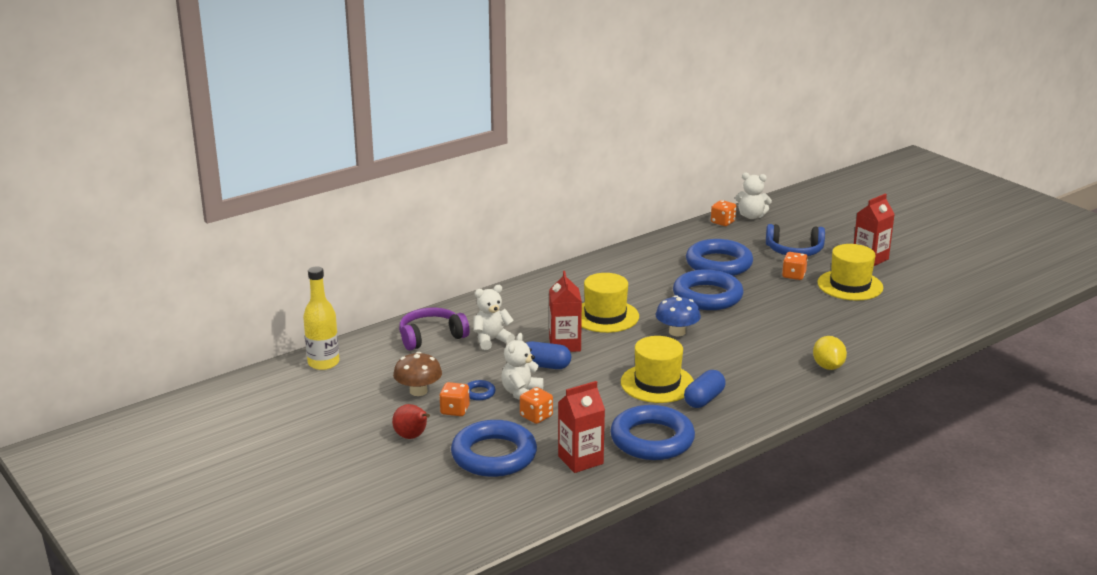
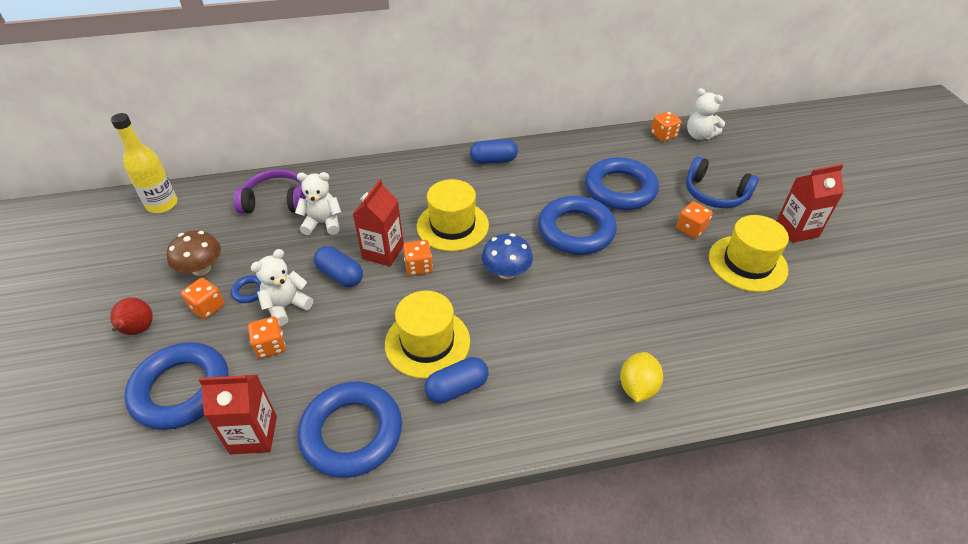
camera: 25 degrees right, 20 degrees up
(595, 268) = (493, 160): none -> blue capsule
(604, 346) = (418, 267): none -> orange dice

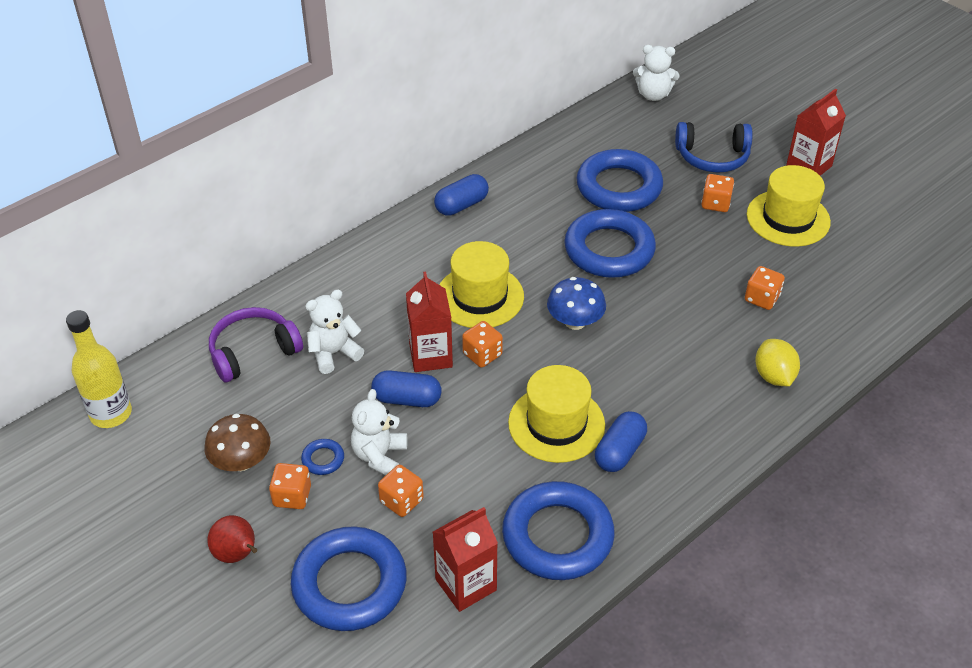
camera: 30 degrees left, 0 degrees up
(663, 135) = (618, 108): orange dice -> orange dice (762, 298)

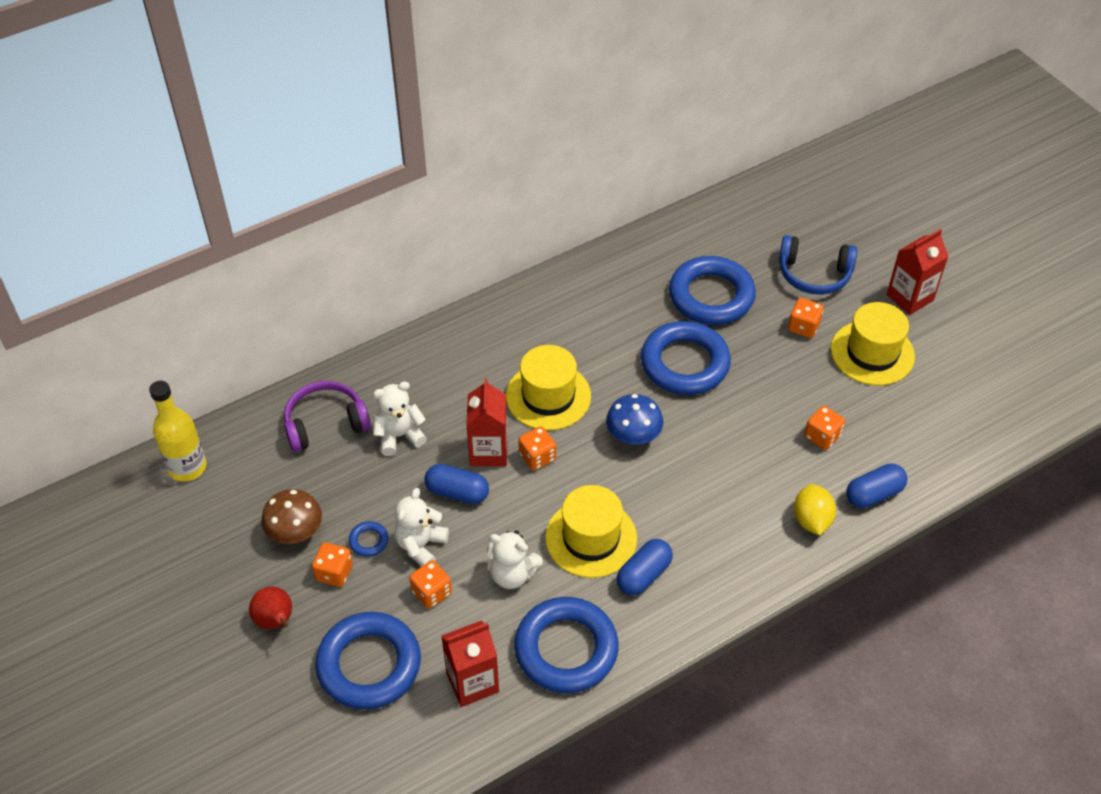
camera: 10 degrees right, 5 degrees up
(461, 205) = (552, 295): blue capsule -> blue capsule (873, 494)
(653, 95) = (772, 196): white teddy bear -> white teddy bear (512, 574)

